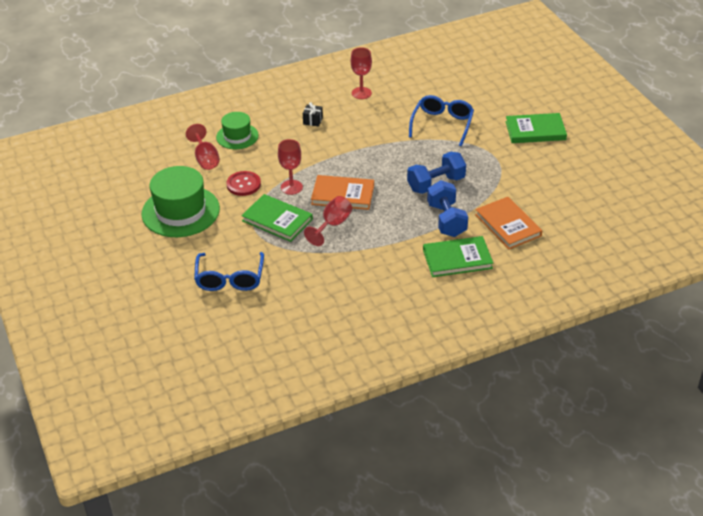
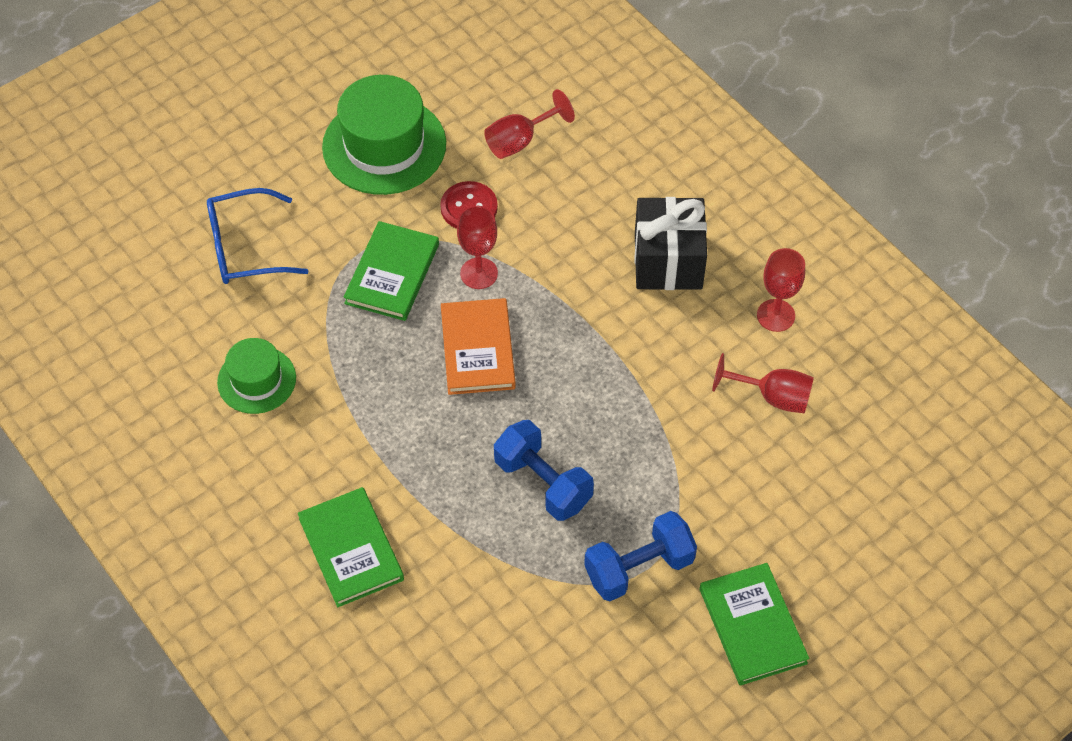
camera: 75 degrees right, 15 degrees up
(237, 136) = (591, 166): green hat -> green hat (256, 380)
(313, 121) = (668, 261): black gift -> black gift, size x2.36
(332, 225) = (398, 352): red goblet -> red goblet (773, 397)
(442, 124) = (721, 463): blue glasses -> none
(446, 220) = (448, 516): blue dumbbell -> blue dumbbell (639, 568)
(508, 225) = (457, 616): orange book -> none

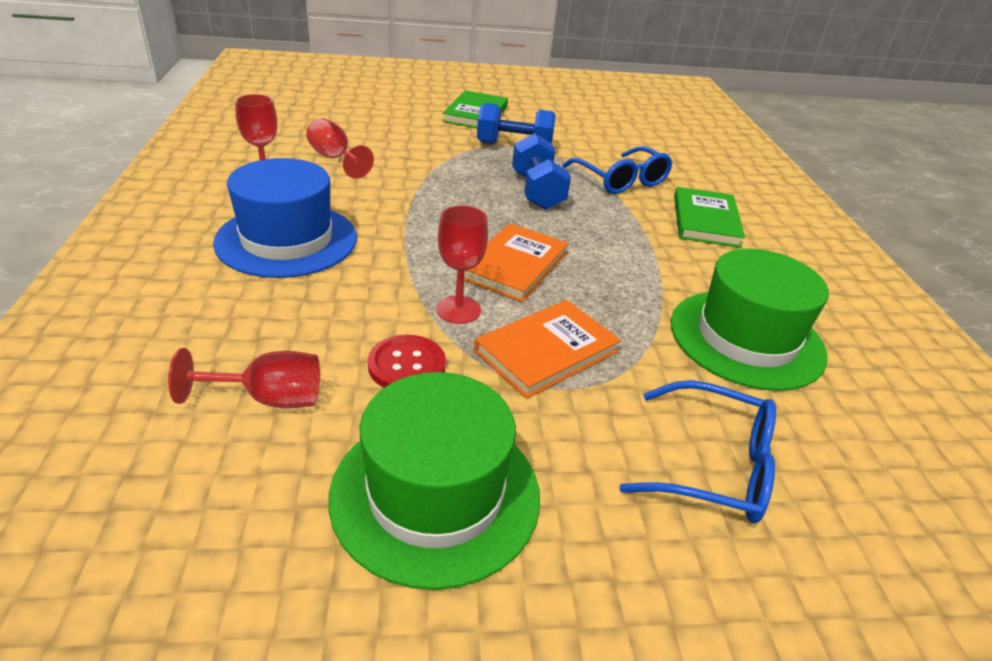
camera: 150 degrees left, 20 degrees down
(256, 380) = (746, 338): green hat -> green hat, size x1.71
(392, 274) = (546, 351): green book -> orange book
(477, 576) = (620, 180): none -> blue glasses
(668, 261) = (287, 240): black gift -> blue hat

